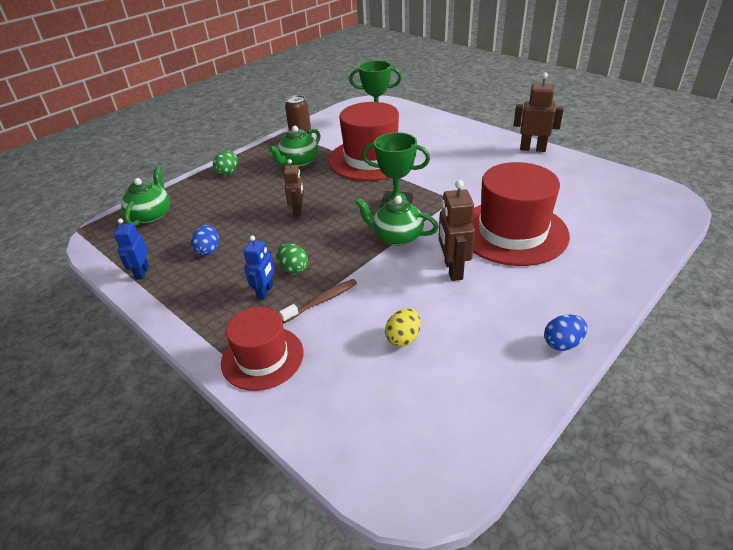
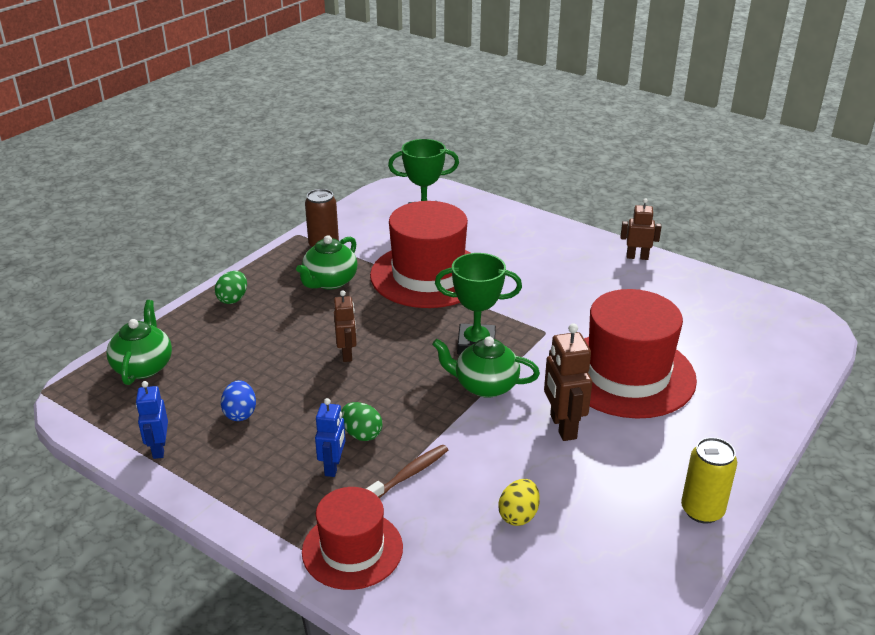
camera: 10 degrees left, 5 degrees down
(532, 149) = (637, 257): brown robot -> brown robot, size x0.67
(562, 343) = (702, 510): blue egg -> yellow can

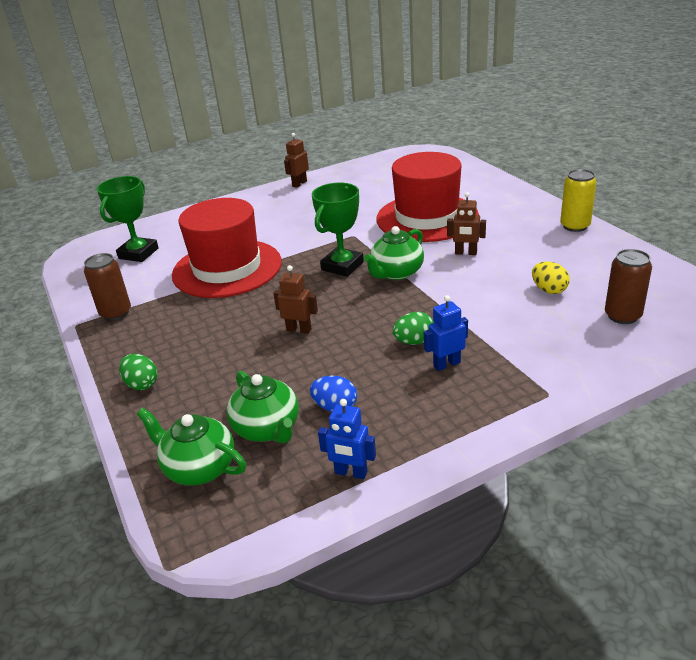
camera: 60 degrees left, 0 degrees up
(329, 282) = (179, 320): green teapot -> green teapot (267, 429)
(333, 467) = (446, 364): blue robot -> blue robot turned 60 degrees counterclockwise
(352, 549) = (553, 372): red hat -> none
(409, 474) = (479, 328): brown toothbrush -> none
(495, 593) = (622, 316): none -> brown can
(562, 427) = (466, 253): brown robot -> brown robot, size x0.67

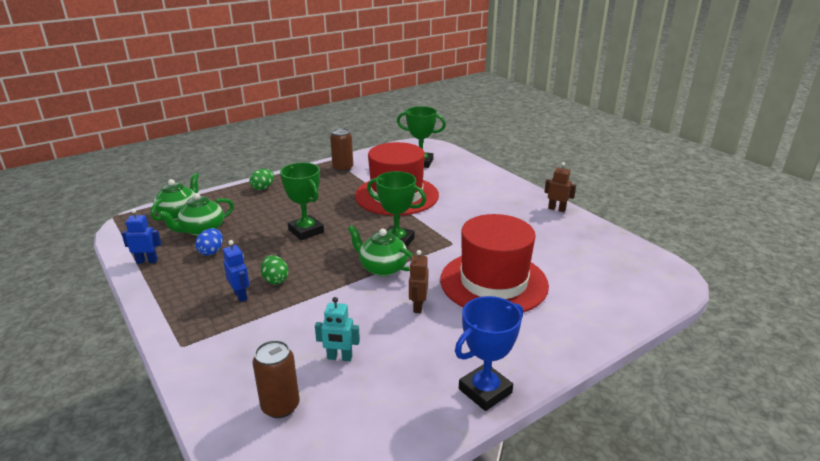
camera: 80 degrees right, 5 degrees down
(299, 330) = (306, 231): brown robot -> green trophy
(351, 473) = (147, 261): blue robot -> blue robot turned 75 degrees clockwise
(549, 290) = (339, 357): yellow egg -> turquoise robot
(575, 226) = (485, 391): yellow can -> blue trophy

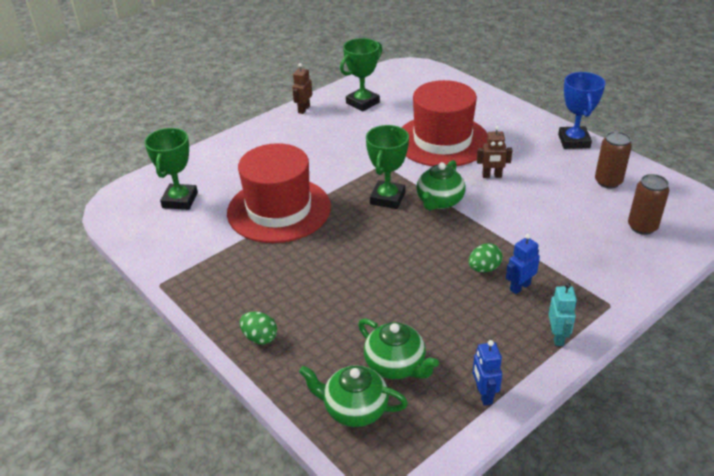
camera: 95 degrees left, 10 degrees up
(211, 251) = (444, 338): blue egg -> none
(306, 231) = (378, 267): green trophy -> green trophy (362, 103)
(339, 357) = (575, 207): turquoise robot -> turquoise robot (557, 337)
(343, 168) = (193, 268): brown can -> brown can (608, 182)
(485, 391) = (574, 141): blue trophy -> blue trophy turned 45 degrees clockwise

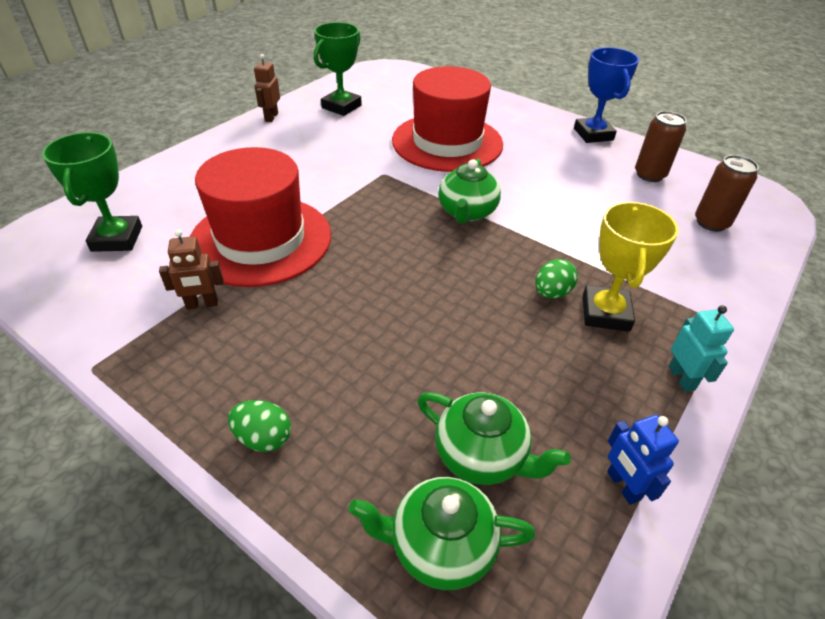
camera: 15 degrees left, 5 degrees up
(387, 198) = (401, 213): green trophy -> none
(492, 176) = (518, 177): brown robot -> brown robot (202, 304)
(519, 287) = (605, 313): blue robot -> yellow trophy

